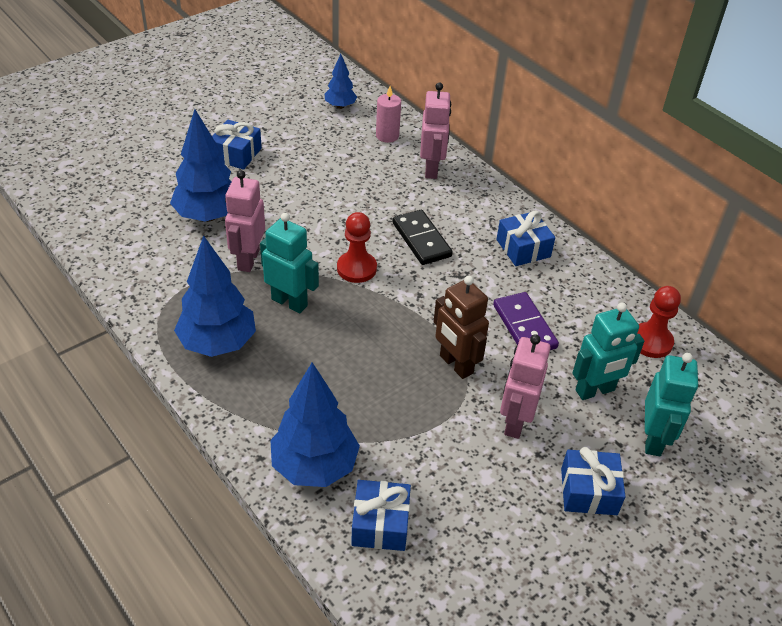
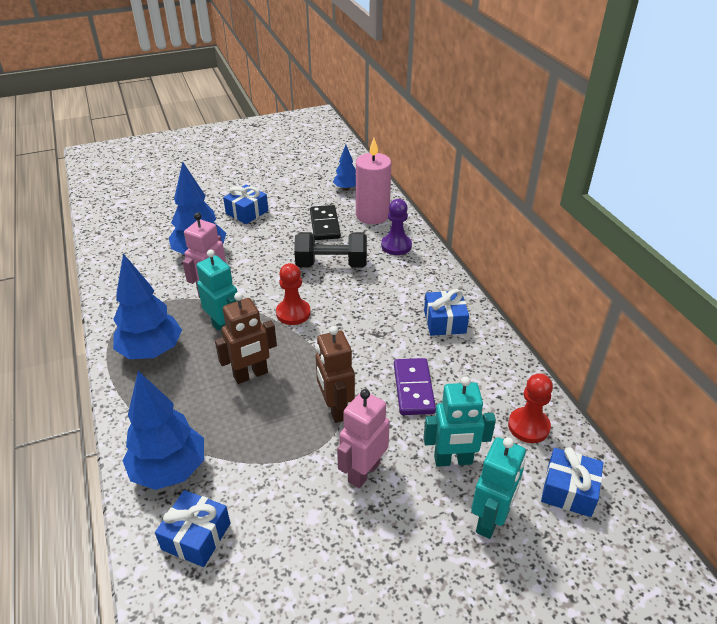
camera: 20 degrees right, 5 degrees down
(346, 347) = (251, 375): none -> brown robot
(370, 203) = (331, 264): none -> black dumbbell
(387, 136) = (372, 215): pink candle -> pink candle, size x1.72
(421, 240) = (359, 299): black domino -> black domino (325, 225)
(431, 169) = (396, 246): pink robot -> purple pawn
(588, 491) = (402, 556): blue gift -> blue gift (568, 490)

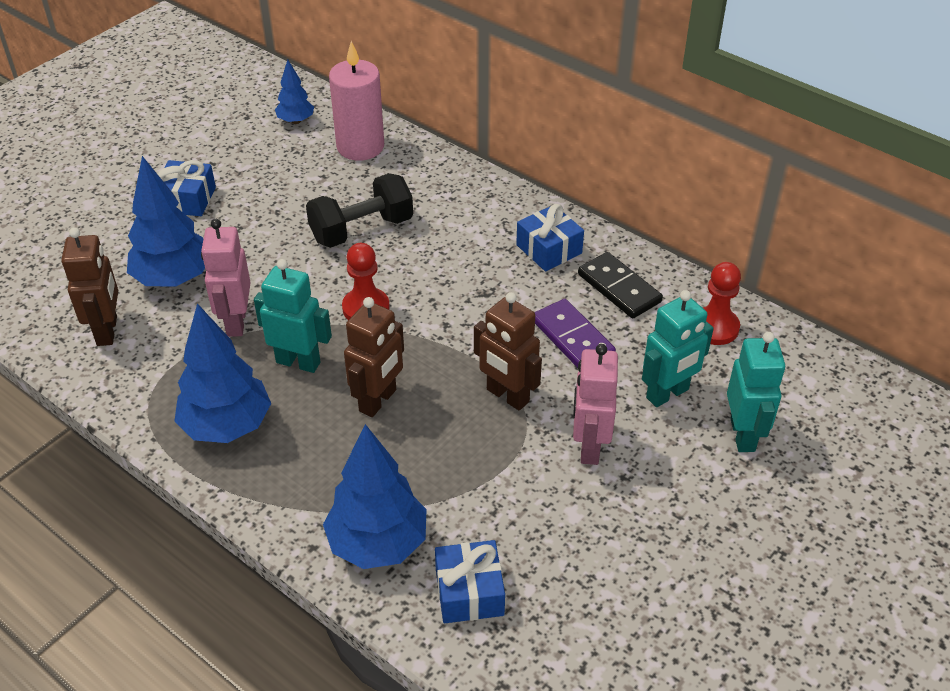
camera: 30 degrees left, 5 degrees up
(140, 269) = (108, 331): none -> brown robot
(325, 225) = (309, 180): black domino -> black domino (619, 288)
(396, 246) = (422, 177): purple pawn -> none
(568, 490) = (792, 373): blue gift -> none

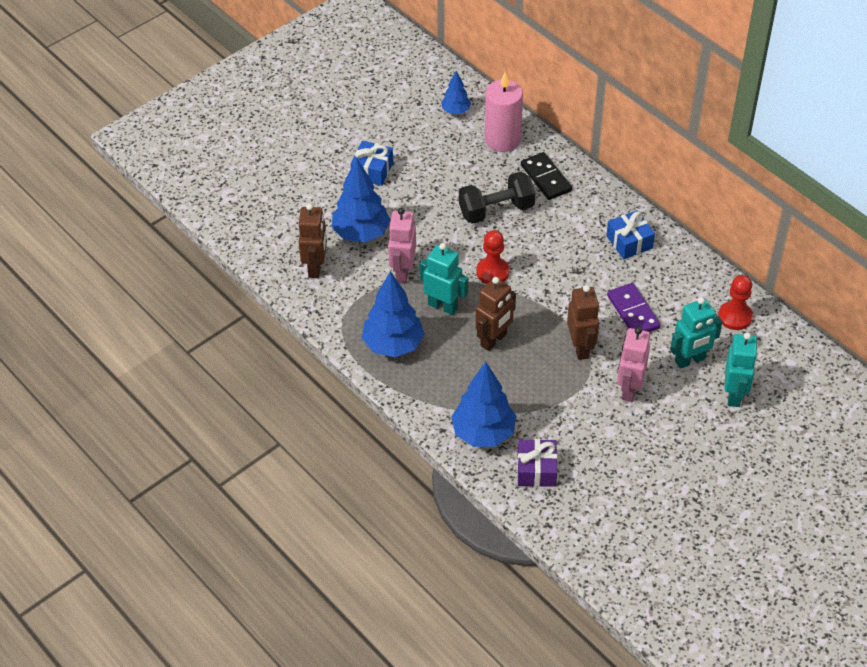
camera: 10 degrees right, 5 degrees up
(469, 592) = (536, 470): blue gift -> purple gift
(507, 396) = (580, 348): brown robot -> brown robot turned 150 degrees counterclockwise
(619, 288) = (674, 278): black domino -> black domino (546, 178)

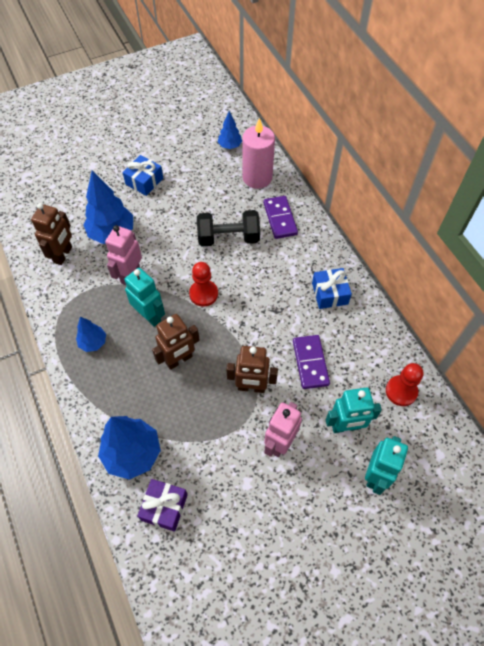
camera: 15 degrees right, 10 degrees up
(393, 345) = (93, 342): blue tree -> blue tree, size x0.54
(546, 178) = (280, 218): black domino -> purple domino
(580, 348) = (251, 387): brown robot -> brown robot turned 90 degrees clockwise

